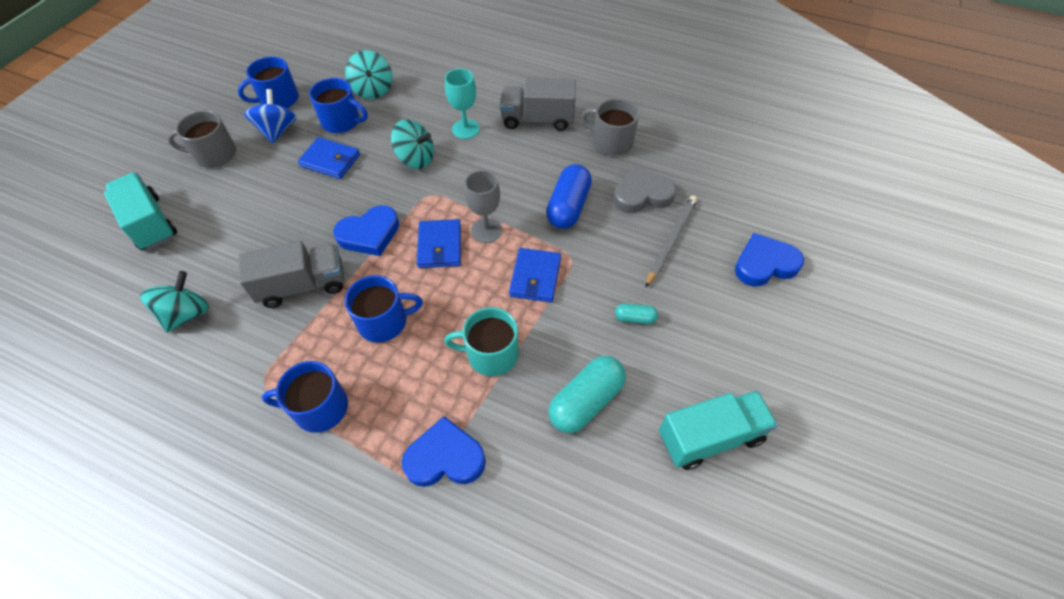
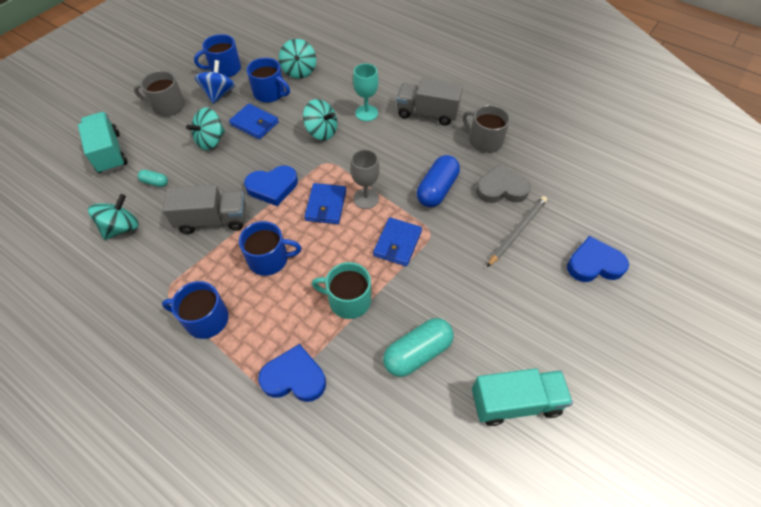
camera: 10 degrees right, 0 degrees up
(279, 189) = (211, 141): none -> turquoise spinning top
(635, 318) = (473, 291): turquoise capsule -> turquoise capsule (155, 182)

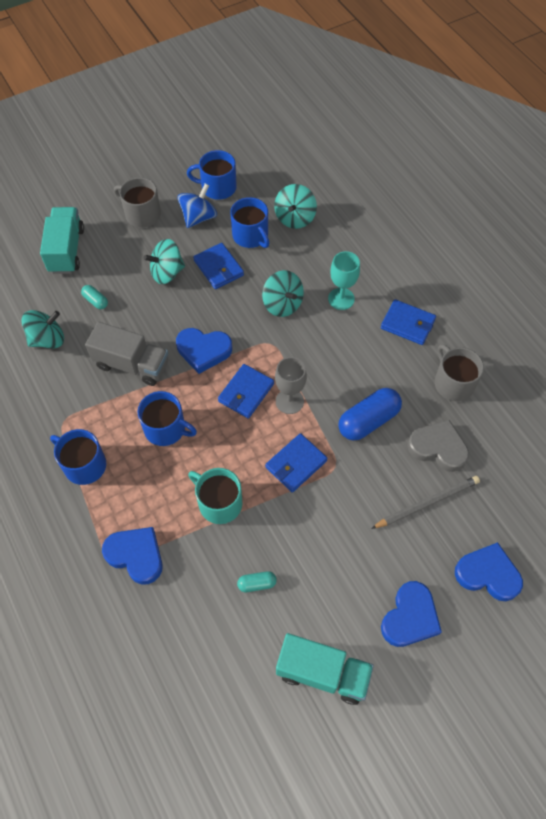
camera: 25 degrees right, 5 degrees up
(417, 353) = (257, 584): turquoise capsule -> turquoise capsule, size x0.50
(427, 113) = (407, 324): grey truck -> blue wallet
(557, 323) = (410, 617): none -> blue heart

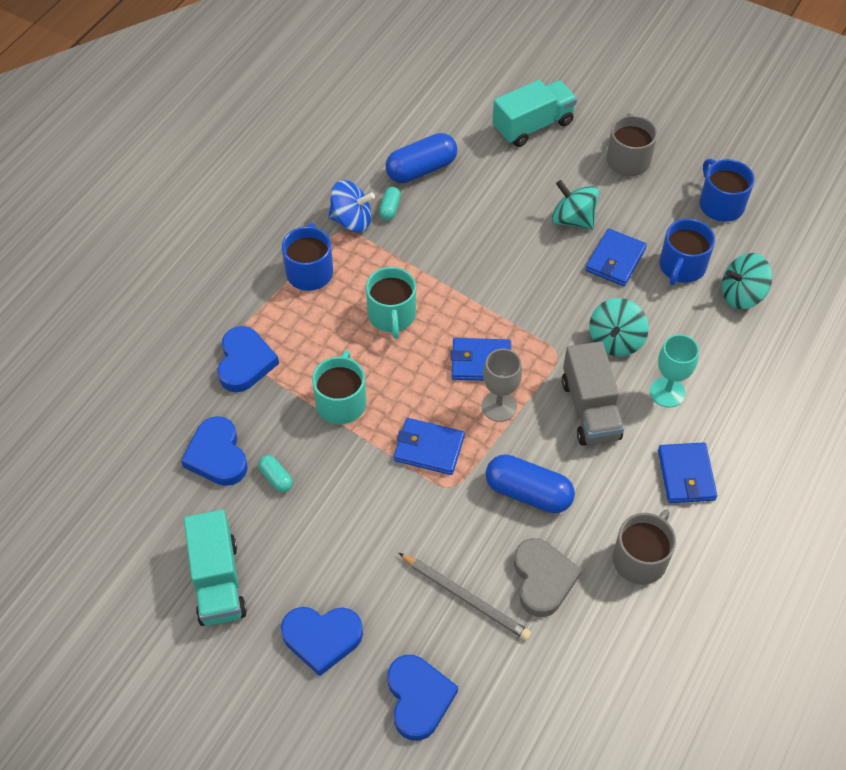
camera: 60 degrees right, 5 degrees down
(48, 339) = (421, 169): turquoise spinning top -> blue capsule
(96, 301) = (493, 181): turquoise capsule -> turquoise capsule (390, 209)
(132, 365) = (442, 249): grey truck -> grey truck (590, 409)
(166, 428) = (392, 315): blue mug -> turquoise mug
(198, 217) = (665, 209): blue spinning top -> blue spinning top (352, 220)
(203, 351) = (503, 300): blue heart -> blue heart (217, 455)

